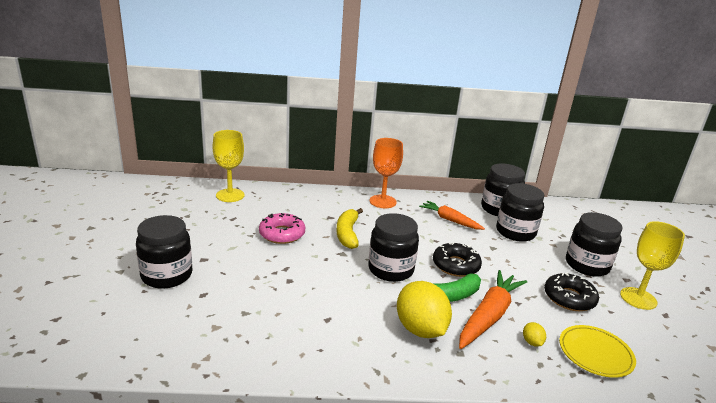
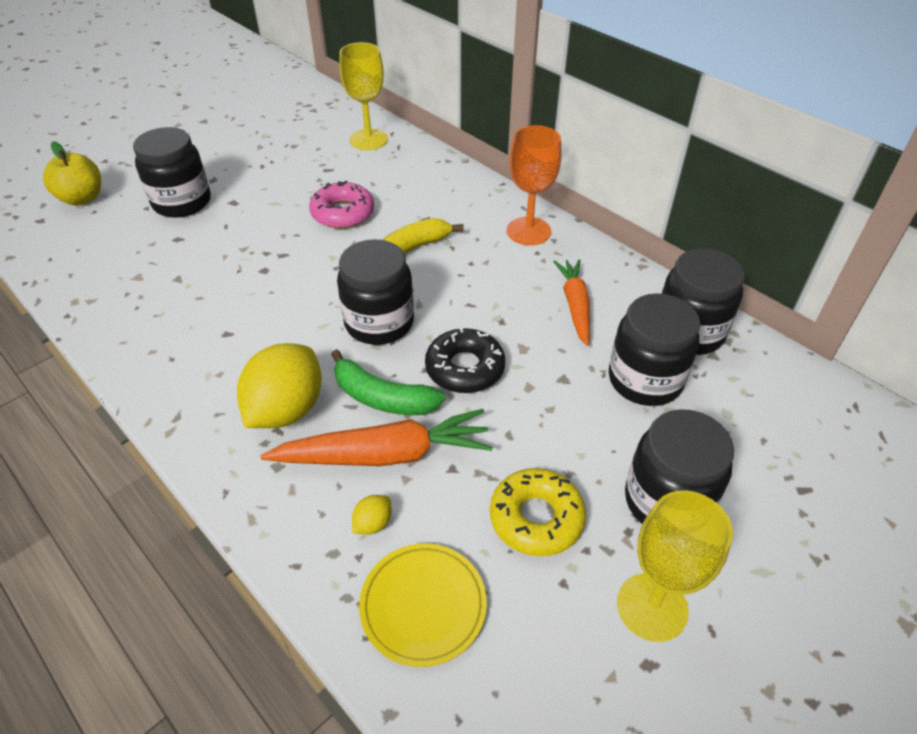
camera: 50 degrees right, 20 degrees up
(76, 311) = (82, 198): none -> yellow apple
(569, 298) = (536, 518): black donut -> yellow donut

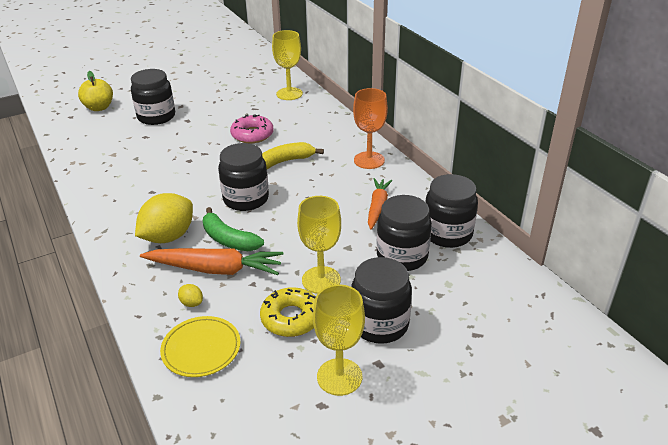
camera: 15 degrees right, 10 degrees down
(373, 523) = (192, 303): yellow lemon -> yellow lemon turned 75 degrees clockwise
(465, 368) = (287, 232): black donut -> none
(550, 442) = (321, 280): none -> yellow goblet

